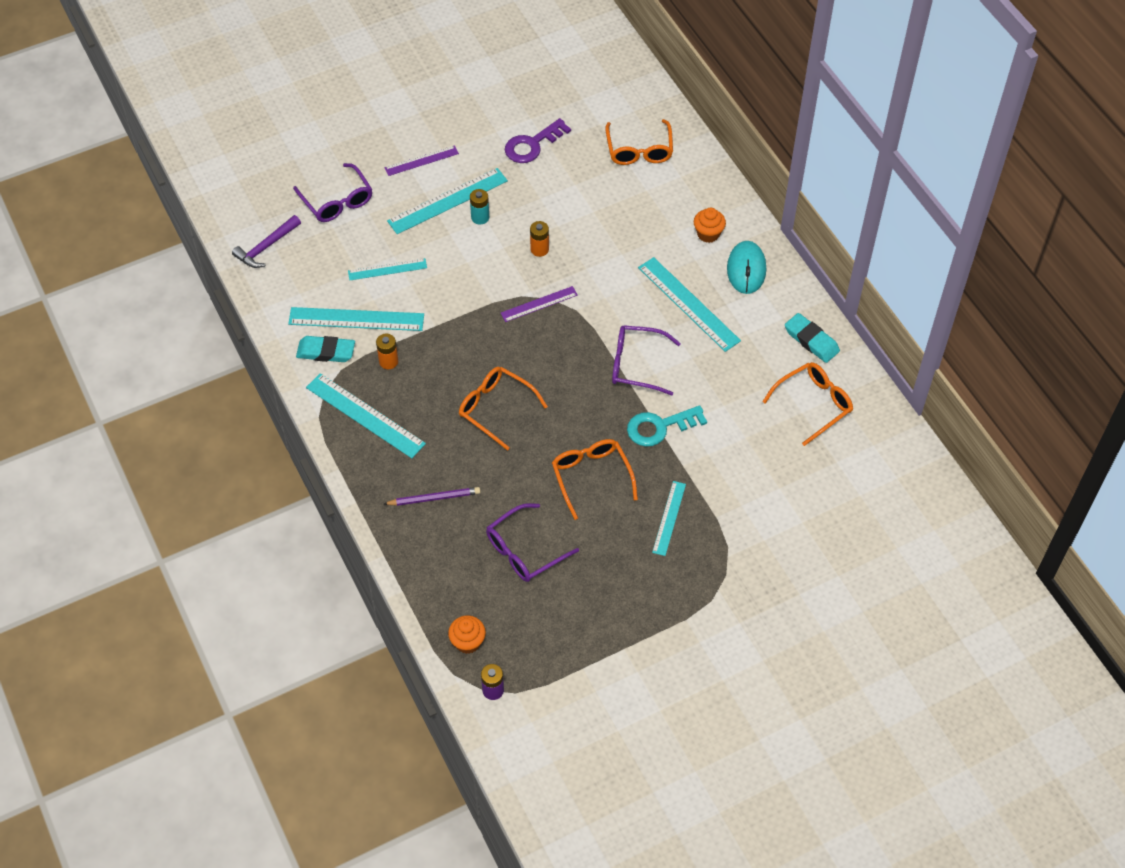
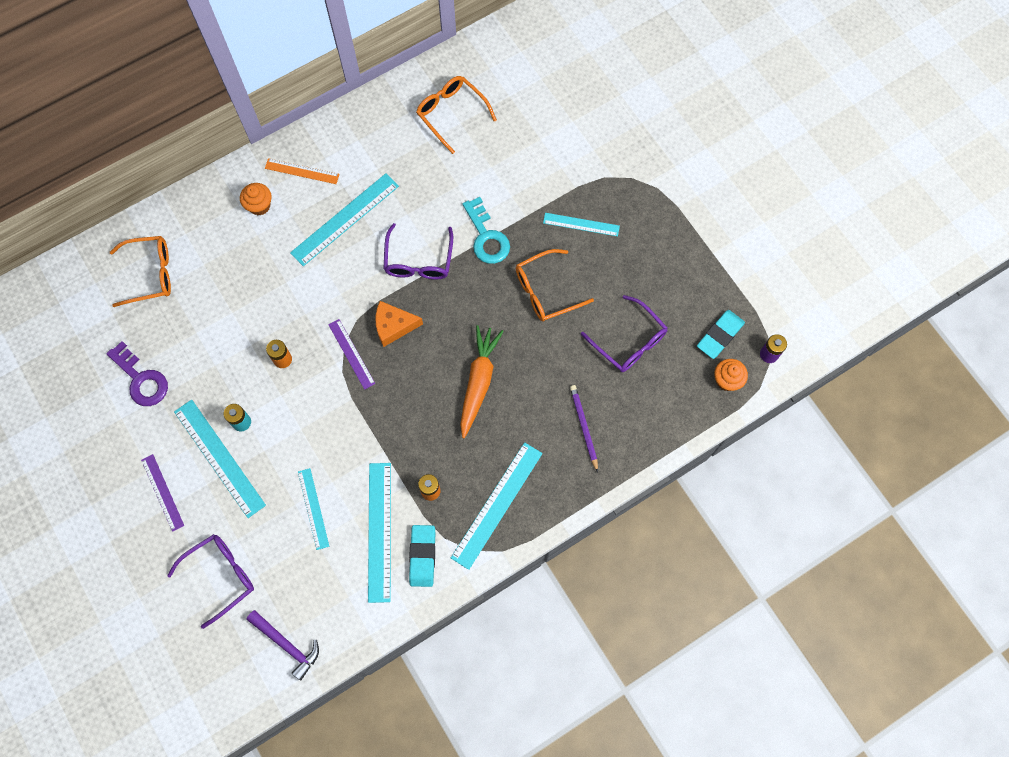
camera: 95 degrees left, 15 degrees up
(496, 409) = (478, 382): orange glasses -> orange carrot
(565, 340) = (394, 326): none -> orange cheese
(746, 269) = (302, 171): turquoise mouse -> orange ruler
(811, 340) = (382, 116): turquoise eraser -> turquoise eraser (720, 335)

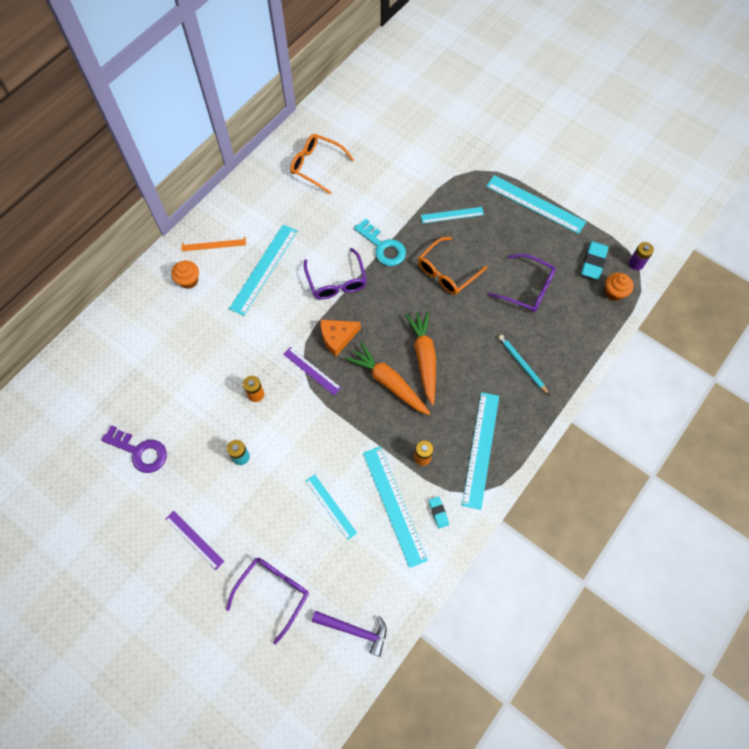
camera: 20 degrees left, 5 degrees down
(150, 274) = (115, 363): orange glasses -> none
(219, 458) = (233, 493): turquoise ruler -> turquoise ruler (535, 204)
(422, 556) = (438, 512): turquoise eraser -> turquoise eraser, size x0.56
(428, 396) = (388, 382): none -> orange carrot
(584, 427) = (522, 364): purple pencil -> turquoise pencil

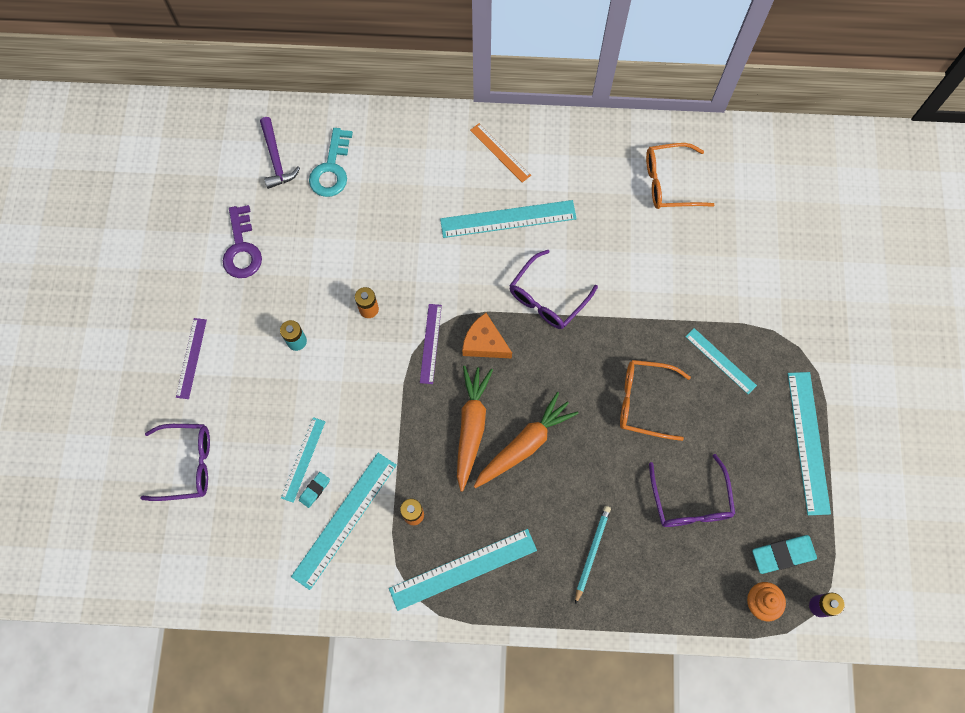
camera: 55 degrees right, 5 degrees up
(189, 281) = (443, 160): orange cupcake -> none
(316, 166) = (669, 182): orange glasses -> orange glasses turned 90 degrees counterclockwise
(354, 630) = (198, 564): purple hammer -> purple hammer (276, 159)
(383, 247) = (624, 316): turquoise key -> turquoise key (331, 169)
(438, 512) = (365, 569): turquoise eraser -> turquoise eraser (314, 490)

